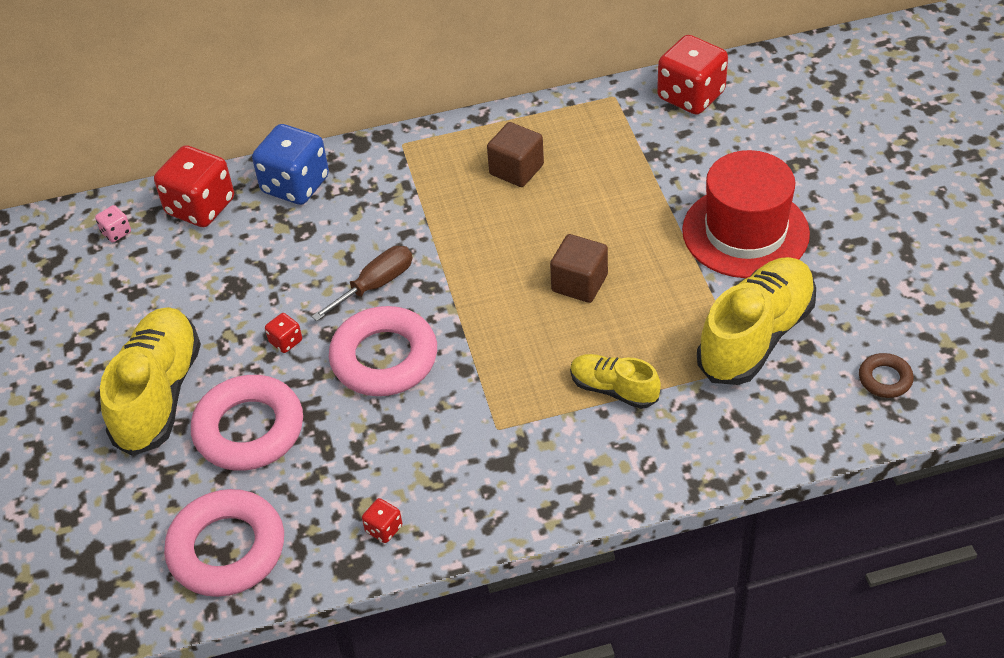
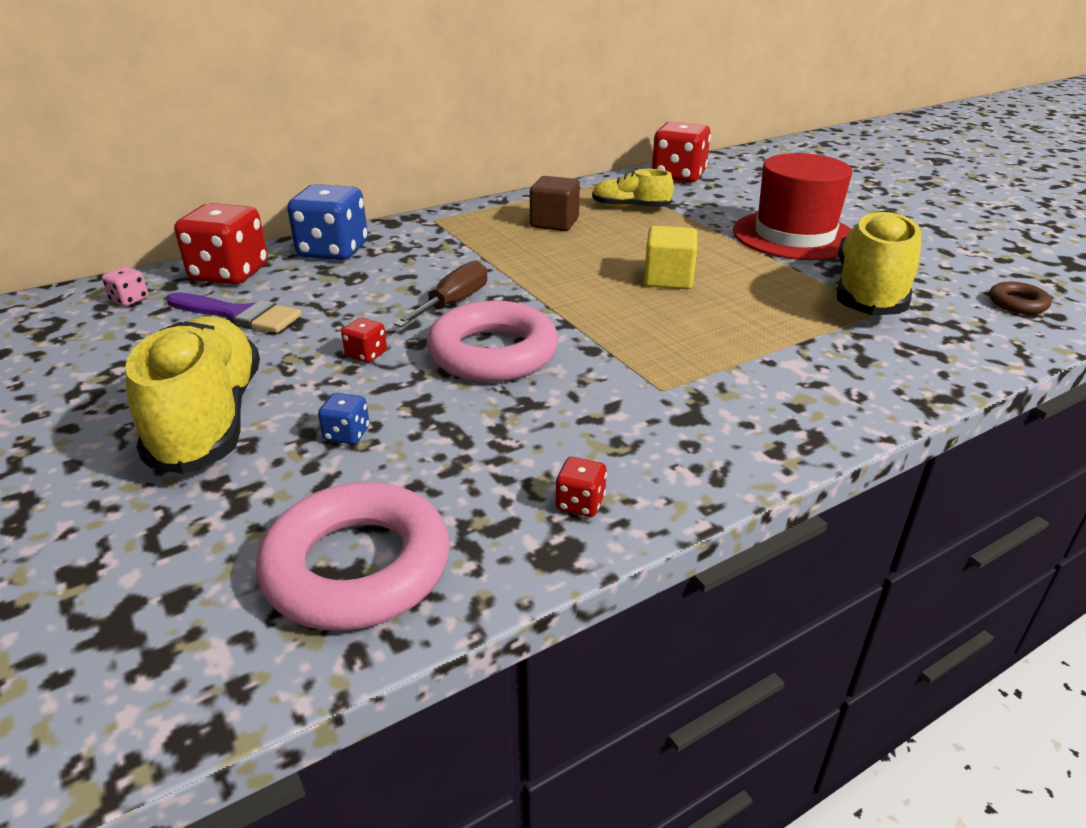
camera: 20 degrees left, 15 degrees down
(199, 270) = (239, 315): none -> purple brush
(249, 429) = (347, 434): pink ring -> blue dice
(579, 283) = (668, 279): brown cube -> yellow cube
(613, 389) = (765, 343): yellow shoe -> yellow shoe (630, 207)

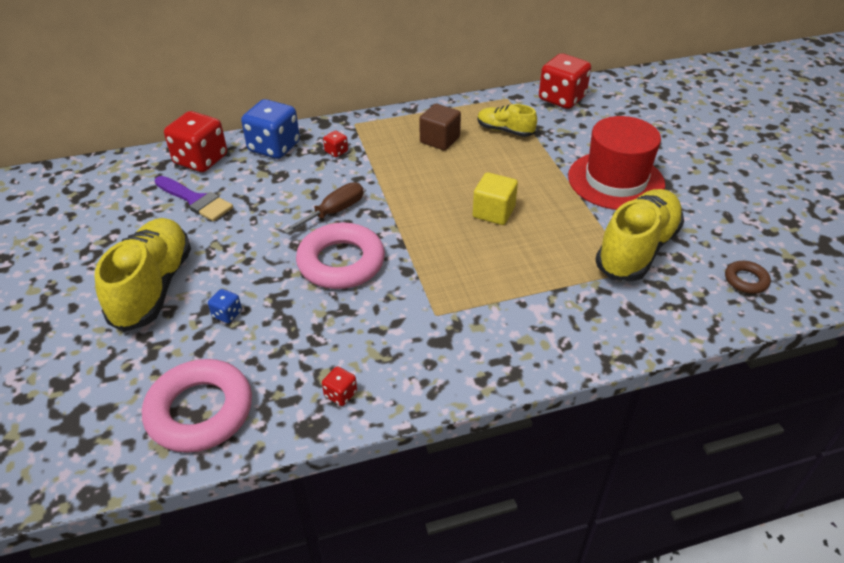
camera: 15 degrees right, 10 degrees up
(129, 300) = (134, 175): pink dice -> none
(366, 355) = (261, 250): red dice -> red dice (336, 152)

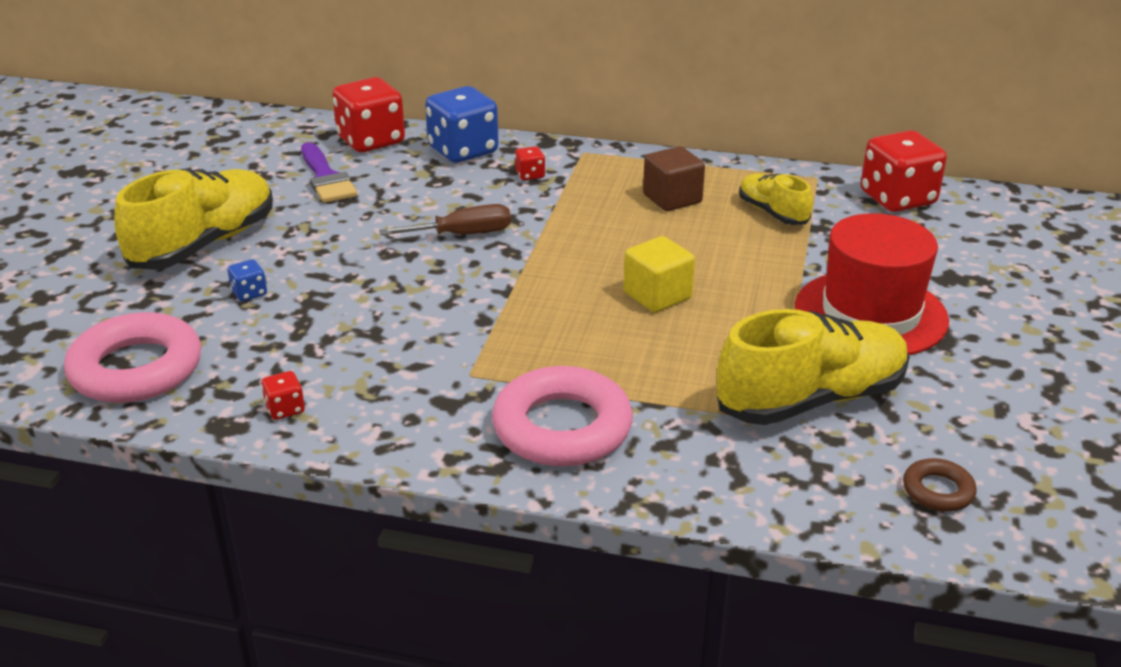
camera: 30 degrees right, 10 degrees down
(341, 262) = (418, 286): pink ring -> pink ring (562, 427)

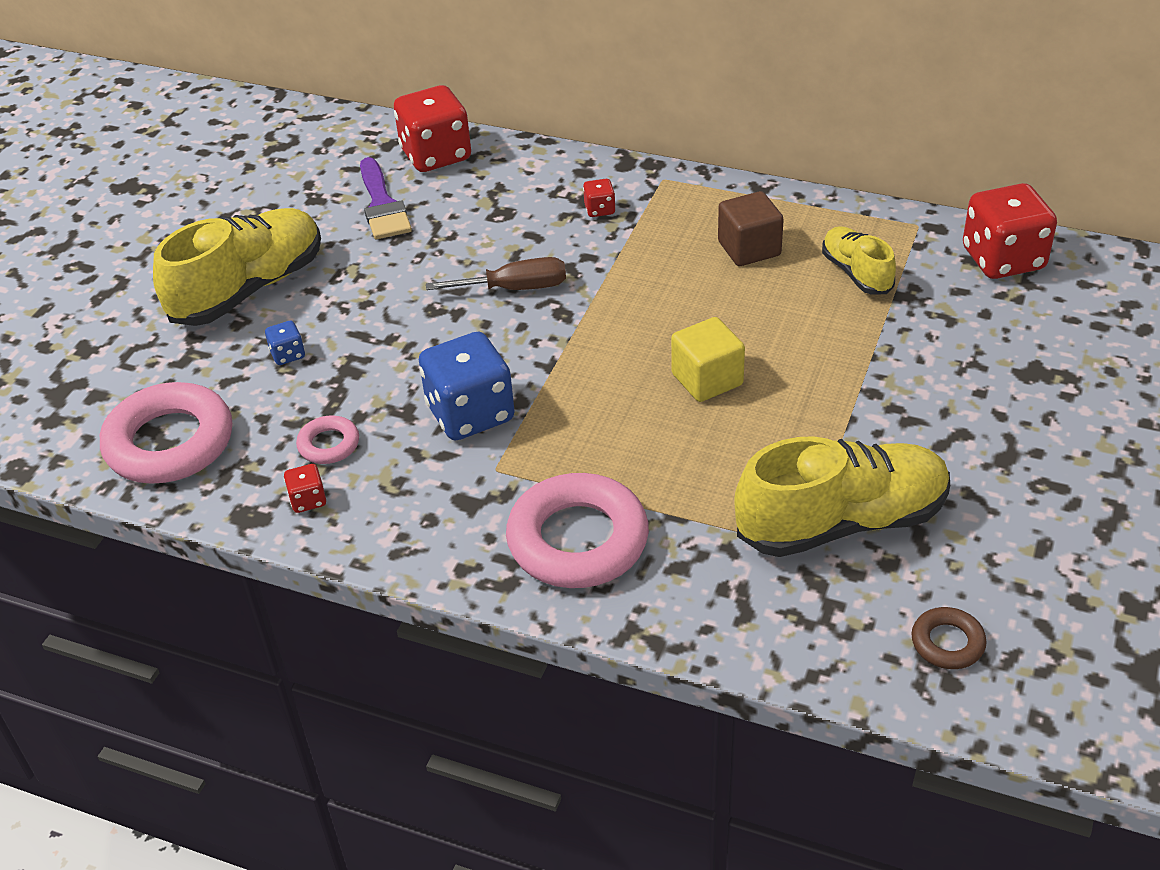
camera: 10 degrees right, 10 degrees up
(300, 363) = (329, 444): none -> pink ring
(463, 151) = (532, 172): blue dice -> blue dice (470, 413)
(870, 313) = (932, 415): red hat -> none

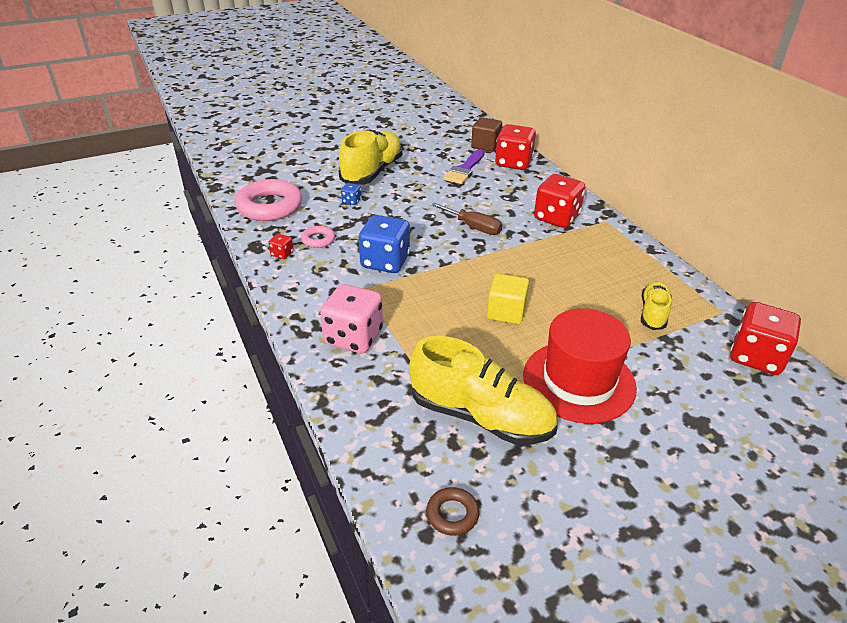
camera: 40 degrees right, 5 degrees down
(249, 289) = (372, 172): yellow shoe -> yellow shoe turned 60 degrees counterclockwise
(578, 540) = (353, 337): pink ring -> pink dice
(599, 209) = (556, 218): red dice -> red dice, size x2.27
(749, 249) = (608, 271): brown cube -> brown cube (485, 145)
(882, 408) = (579, 381): none -> red hat

